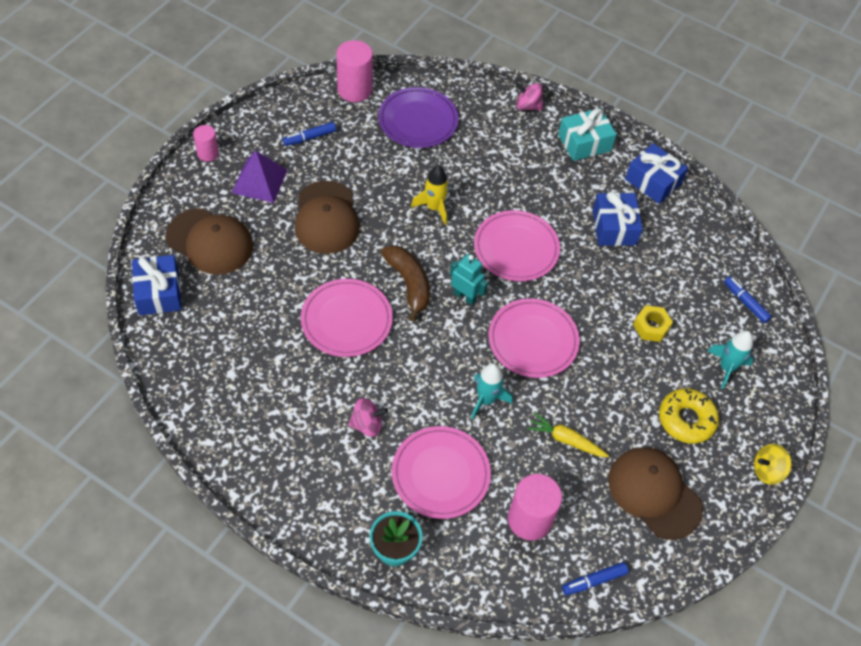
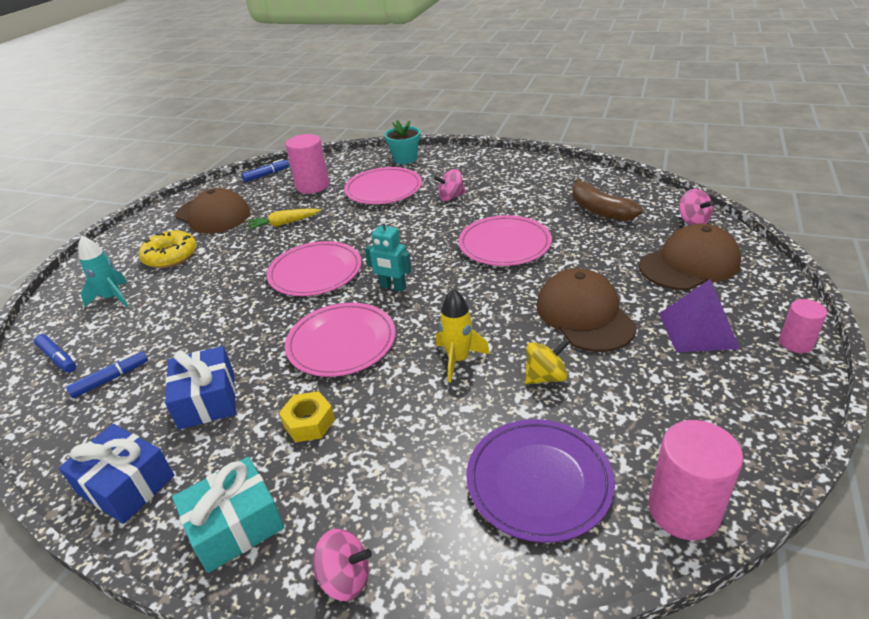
camera: 175 degrees right, 20 degrees down
(159, 293) = (692, 221): blue gift -> pink spinning top
(210, 242) = (689, 264): brown cap -> brown cap turned 135 degrees clockwise
(309, 137) = (685, 402): blue marker -> blue marker (111, 379)
(409, 284) = (456, 282): brown banana -> brown banana (599, 210)
(486, 400) = (356, 228): turquoise rocket -> none
(566, 440) = (284, 223): yellow carrot -> yellow carrot turned 150 degrees clockwise
(651, 327) = (185, 310): yellow nut -> yellow nut (309, 423)
(767, 470) = (109, 244): yellow spinning top -> yellow spinning top (545, 377)

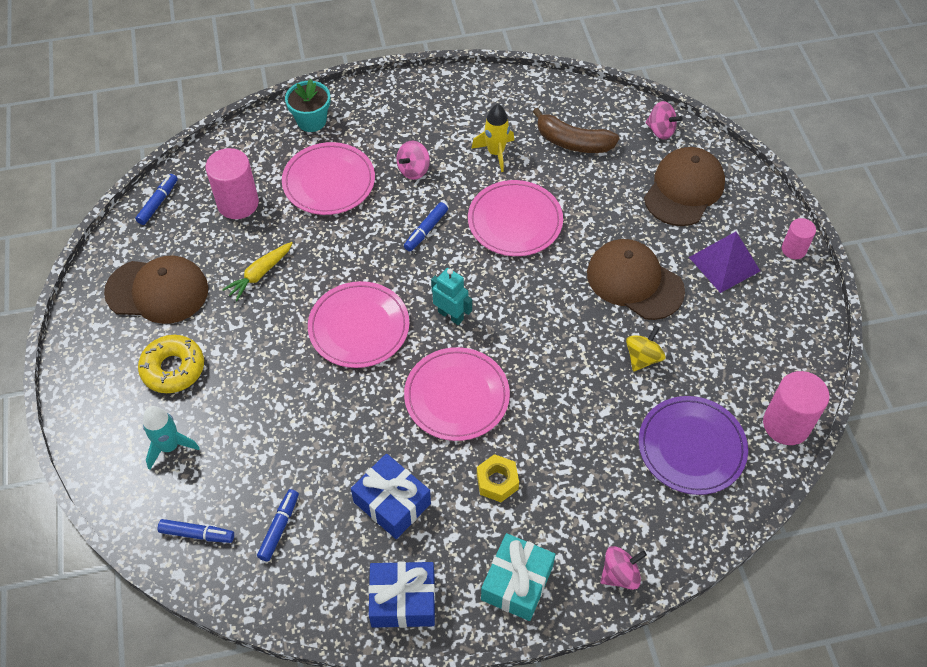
camera: 35 degrees left, 20 degrees up
(393, 287) = (451, 315): turquoise robot -> turquoise robot turned 135 degrees counterclockwise
(426, 231) = (426, 230): none -> blue marker
(458, 359) = (567, 370): yellow rocket -> yellow rocket (495, 153)

